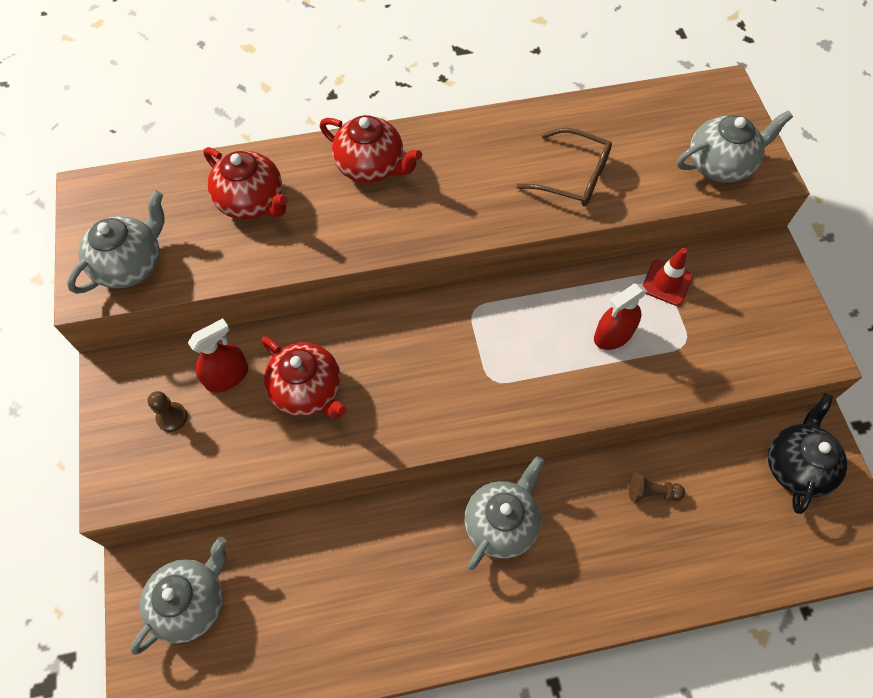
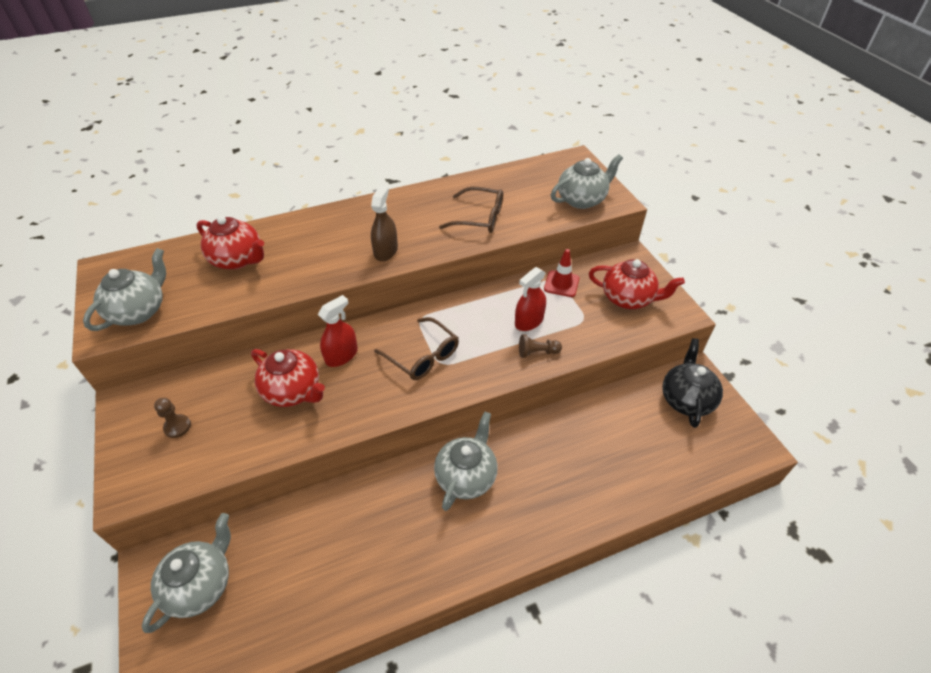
camera: 10 degrees left, 15 degrees down
(227, 376) = (224, 390): red spray bottle -> red spray bottle (341, 355)
(371, 166) = (329, 228): red teapot -> red teapot (628, 298)
(441, 215) = (385, 251): none -> brown spray bottle
(470, 366) = (422, 356): none -> brown glasses
(651, 492) = (581, 435): brown pawn -> brown pawn (537, 352)

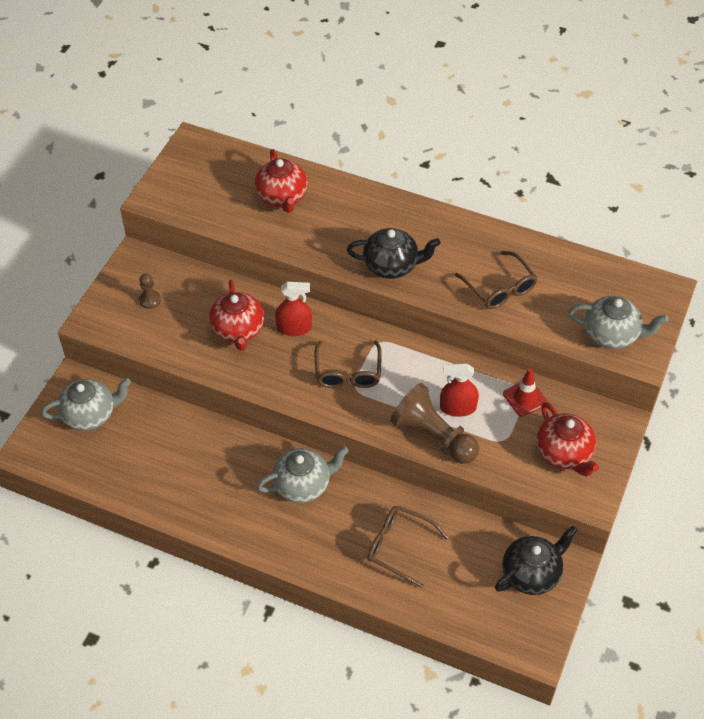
camera: 45 degrees right, 5 degrees up
(139, 311) = (185, 196): grey teapot -> none
(385, 251) = (391, 266): brown spray bottle -> black teapot
(537, 352) = (433, 436): brown pawn -> brown pawn, size x2.14
(589, 459) = (399, 547): none -> brown glasses

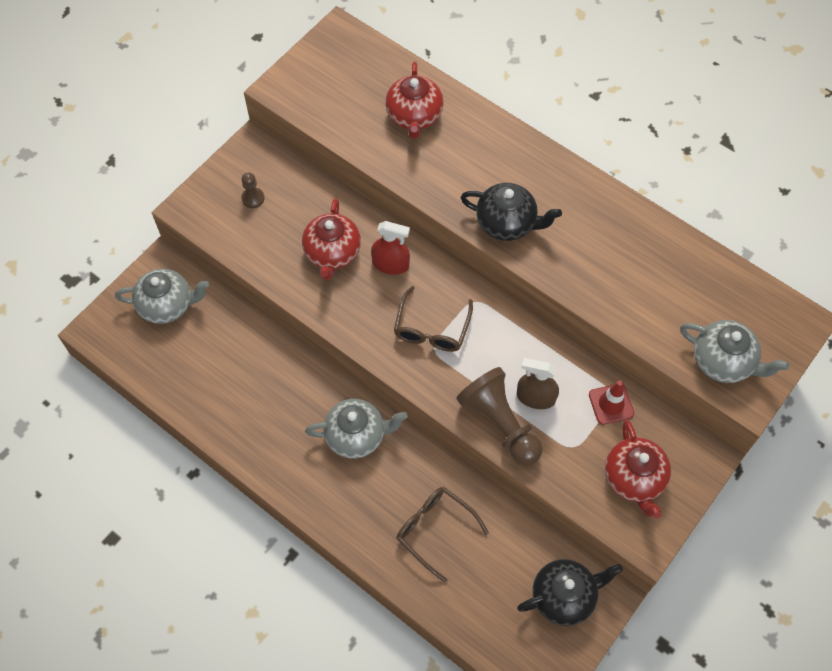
camera: 15 degrees right, 10 degrees up
(458, 408) = (535, 397): red spray bottle -> brown spray bottle
(499, 288) = (616, 277): brown glasses -> none

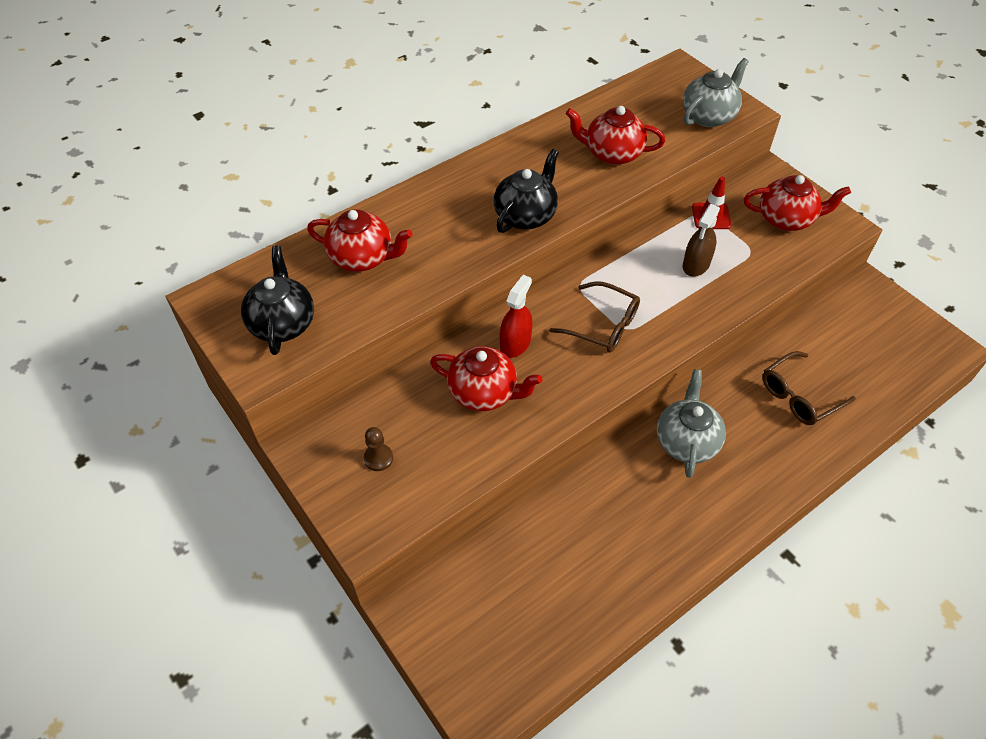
camera: 75 degrees left, 10 degrees down
(167, 305) = (469, 612): grey teapot -> none
(500, 423) = (719, 296): brown pawn -> none
(564, 596) = (869, 315): black teapot -> black teapot (283, 323)
(623, 279) = (612, 154): none -> red teapot

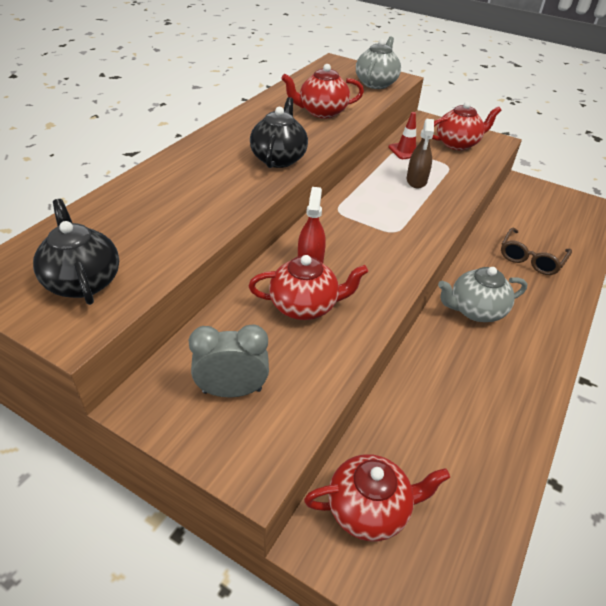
camera: 25 degrees left, 10 degrees down
(362, 258) = (144, 213): red teapot -> red teapot (369, 509)
(378, 458) = (232, 390): brown pawn -> grey clock
(603, 325) = (374, 233): brown glasses -> none
(686, 441) = (475, 310): grey teapot -> grey teapot turned 90 degrees counterclockwise

